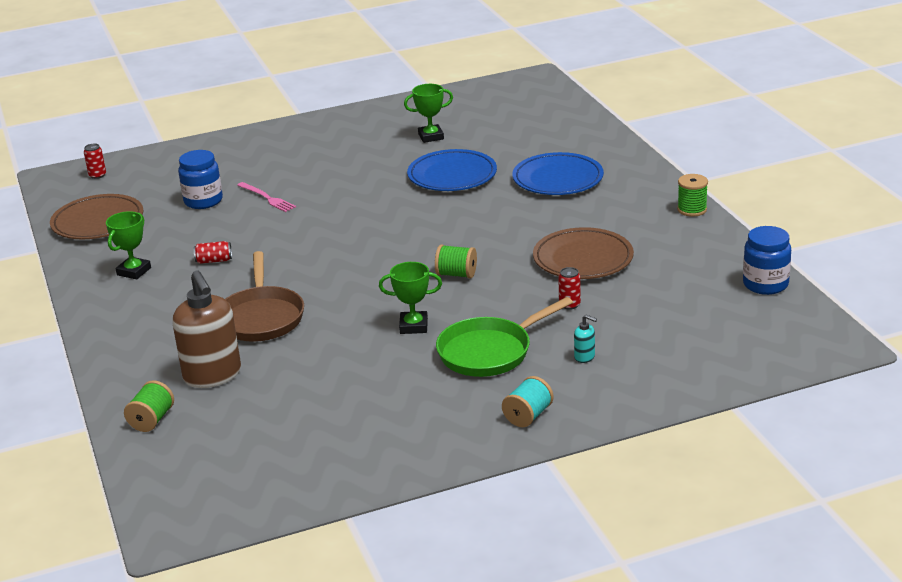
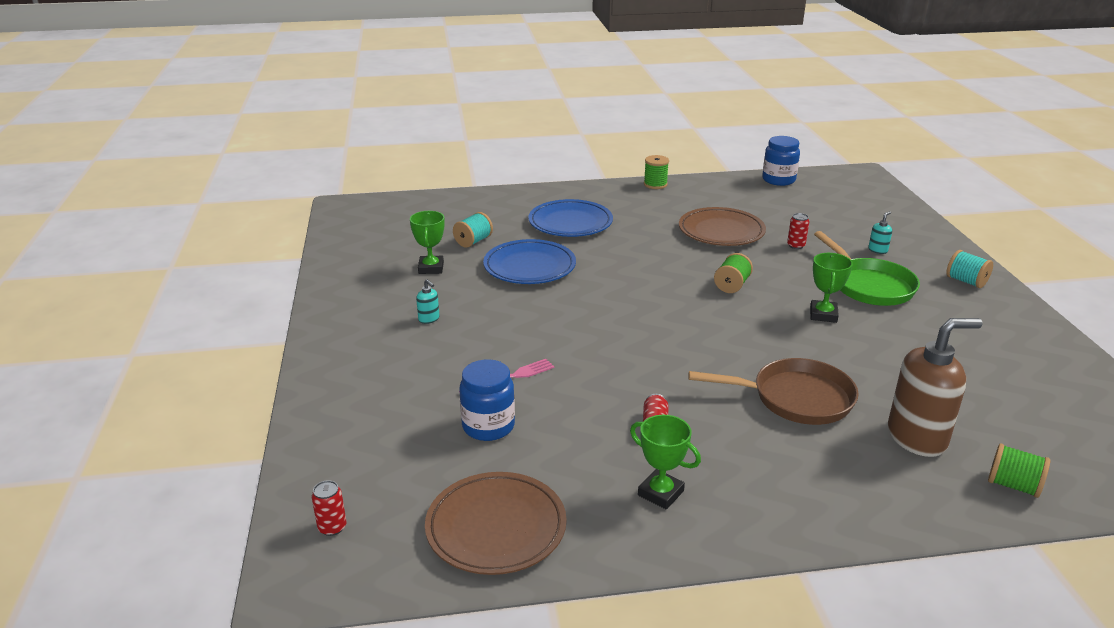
camera: 80 degrees left, 0 degrees up
(344, 153) = (429, 319): none -> turquoise soap dispenser
(491, 143) = (473, 241): none -> turquoise spool

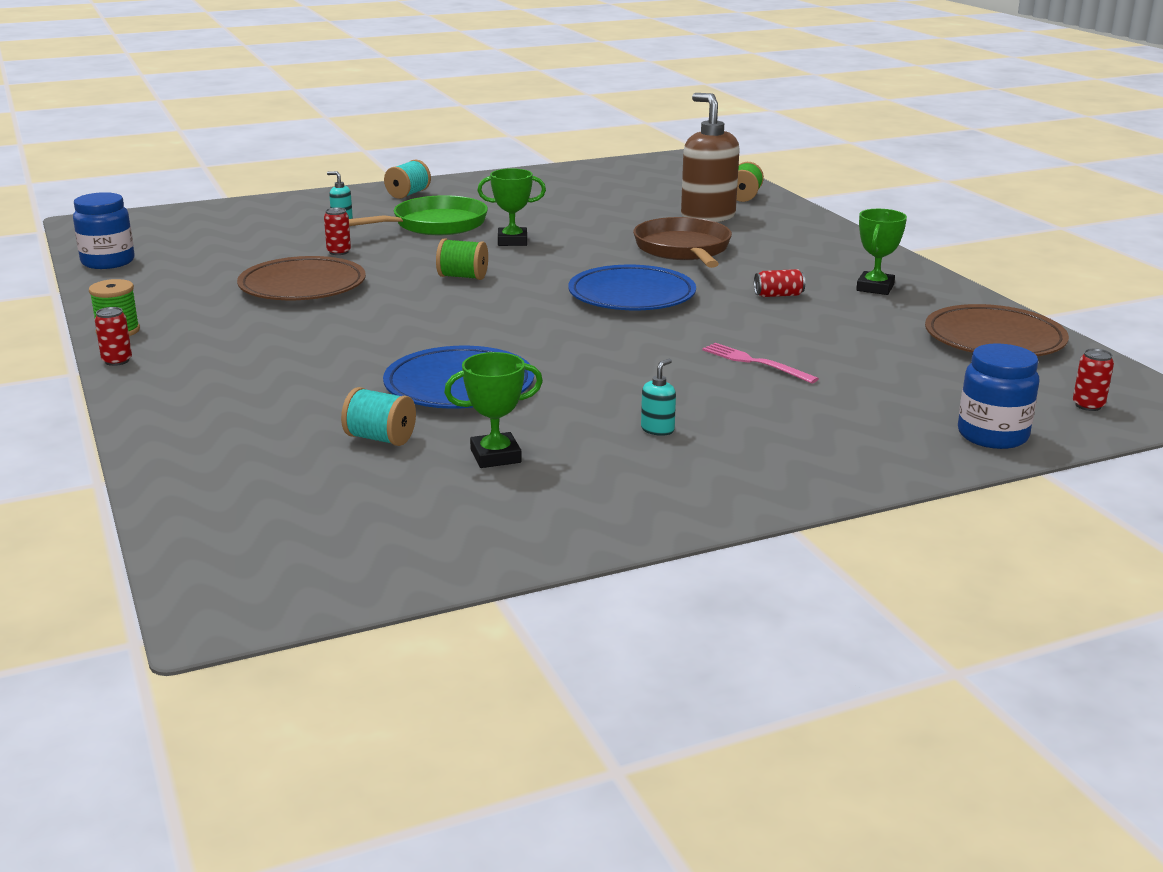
camera: 105 degrees left, 5 degrees down
(488, 426) = (856, 361): blue jar -> blue jar (992, 435)
(570, 223) = (288, 375): blue plate -> blue plate (631, 295)
(611, 185) = (117, 361): none -> red can

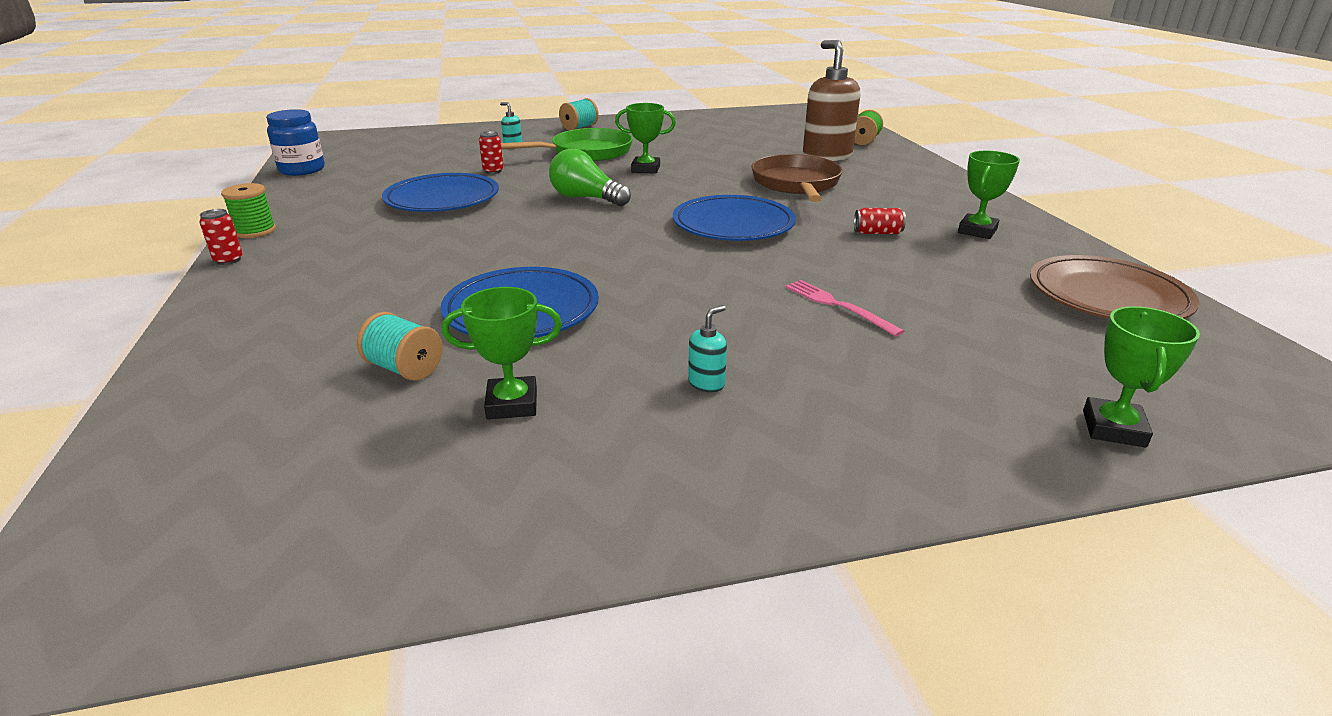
camera: 10 degrees right, 5 degrees up
(302, 286) = (442, 199): brown plate -> blue plate
(463, 277) = (586, 198): green spool -> green light bulb
(992, 435) = (1113, 428): blue jar -> green trophy
(1088, 405) = (1234, 393): red can -> none

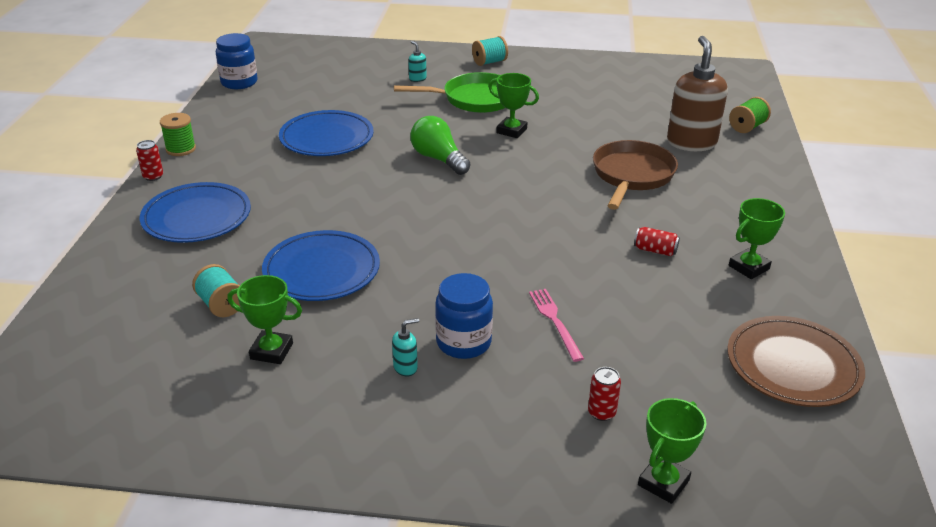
camera: 20 degrees right, 5 degrees up
(493, 171) = (383, 110): red can -> red can (601, 412)
(733, 225) = (538, 215): blue plate -> blue plate (197, 217)
(755, 344) = (463, 342): none -> blue jar

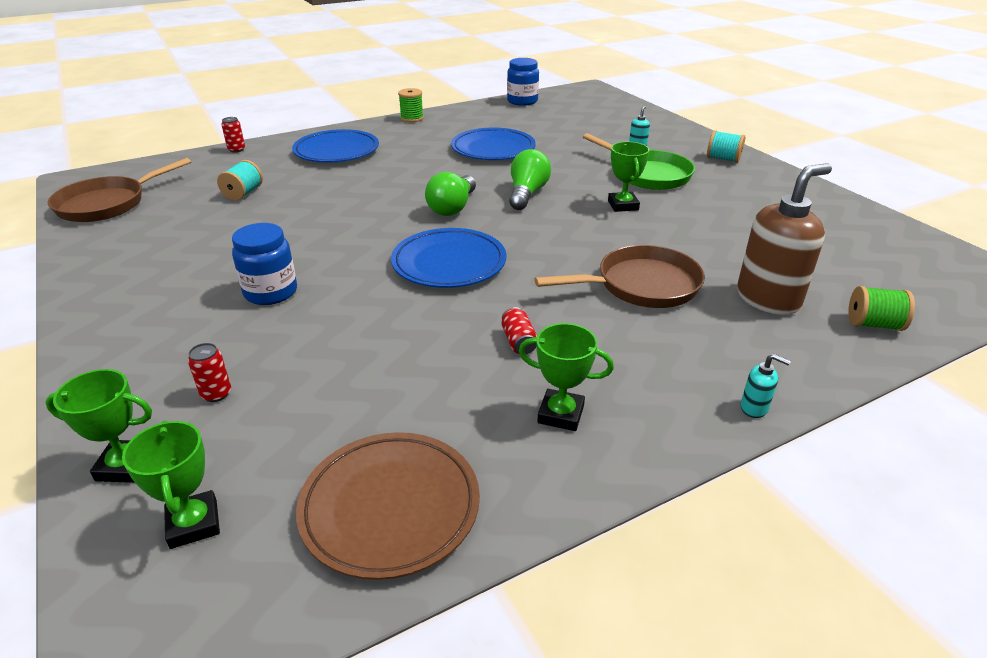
camera: 55 degrees right, 0 degrees up
(107, 411) = (107, 204): none -> brown pan
(153, 176) = (369, 124): red can -> red can (236, 149)
(271, 351) = (203, 227): green trophy -> green trophy (194, 524)
(322, 271) = (315, 208): blue plate -> blue plate (449, 263)
(405, 367) = (218, 280): turquoise soap dispenser -> turquoise soap dispenser (754, 408)
(418, 201) = (452, 208): none -> green light bulb
(555, 321) = (338, 324): pink fork -> none

